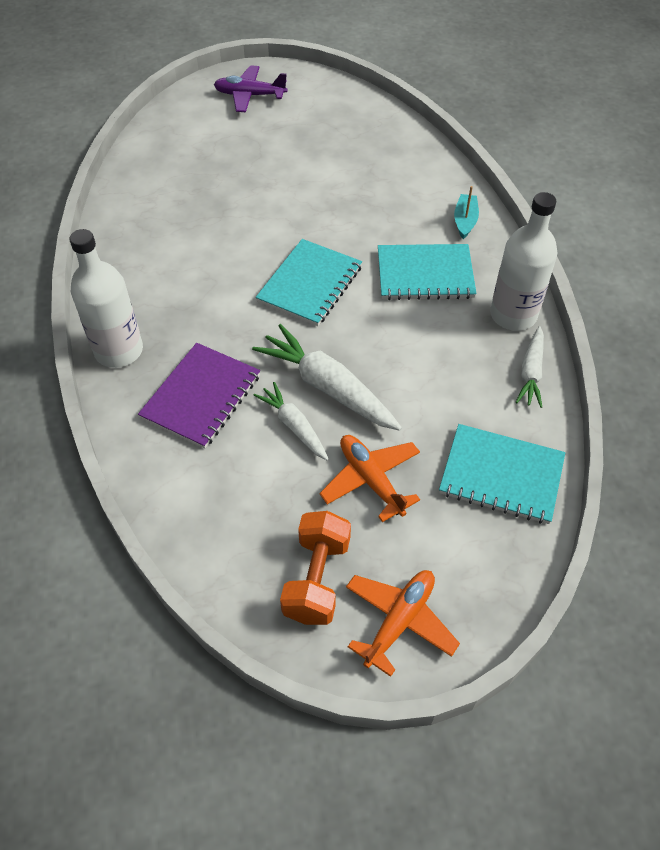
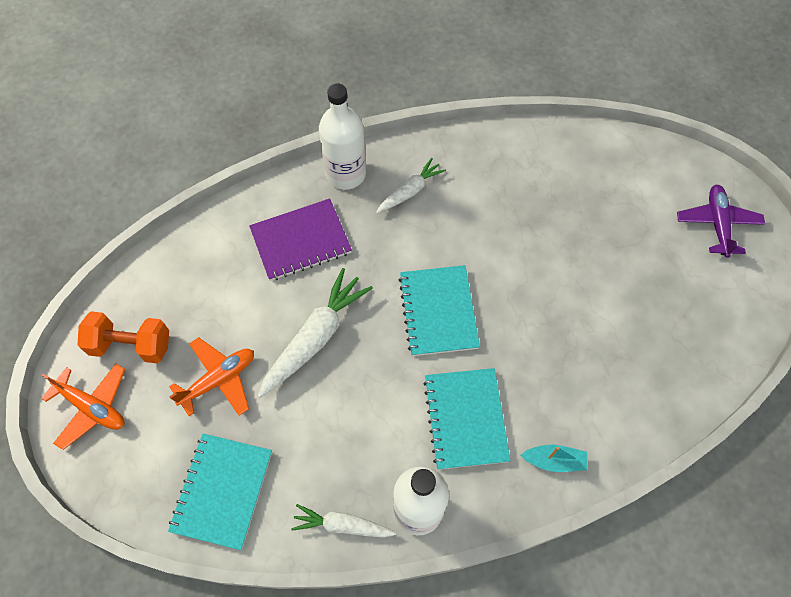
camera: 85 degrees right, 10 degrees up
(201, 397) = (301, 241): purple notebook -> purple notebook turned 45 degrees counterclockwise
(294, 426) = (273, 314): white carrot -> white carrot (410, 191)
(310, 284) = (438, 311): turquoise notebook -> turquoise notebook turned 60 degrees clockwise

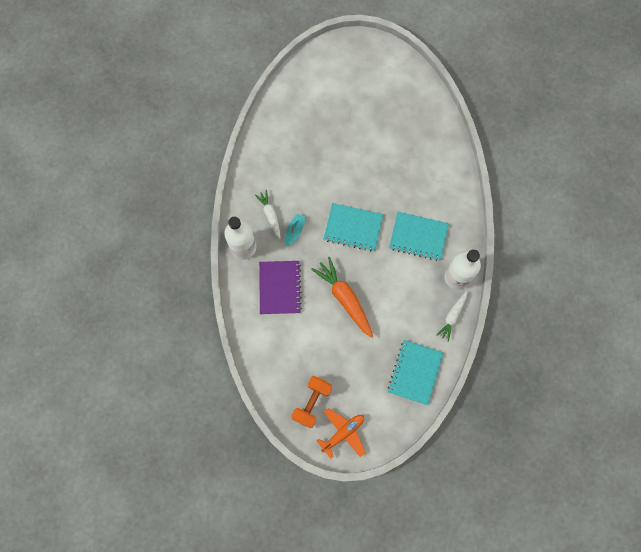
camera: 70 degrees left, 10 degrees up
(219, 379) = (351, 358): orange plane -> none
(222, 491) = (415, 372): turquoise notebook -> turquoise notebook turned 75 degrees clockwise
(315, 337) = (344, 298): white carrot -> orange carrot
(554, 460) = (454, 203): turquoise boat -> turquoise boat (294, 231)
(717, 224) = (355, 64): purple plane -> none

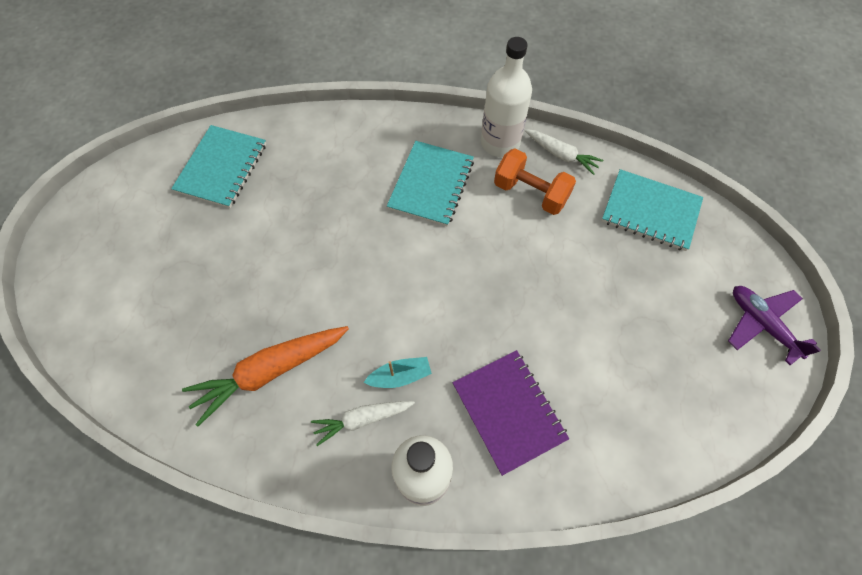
camera: 85 degrees left, 10 degrees down
(280, 288) = (508, 411): purple notebook -> purple notebook turned 60 degrees clockwise
(294, 231) = (400, 376): turquoise boat -> turquoise boat turned 135 degrees clockwise
(312, 403) = (717, 370): orange dumbbell -> orange dumbbell (530, 193)
(343, 433) = (761, 324): orange plane -> purple plane
(344, 298) = (531, 301): orange carrot -> orange carrot (270, 372)
(353, 228) = (405, 277): turquoise notebook -> turquoise notebook (221, 168)

